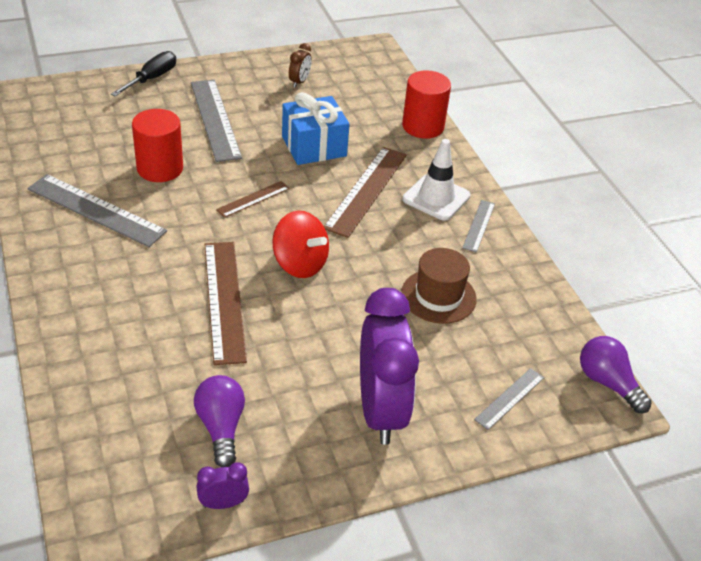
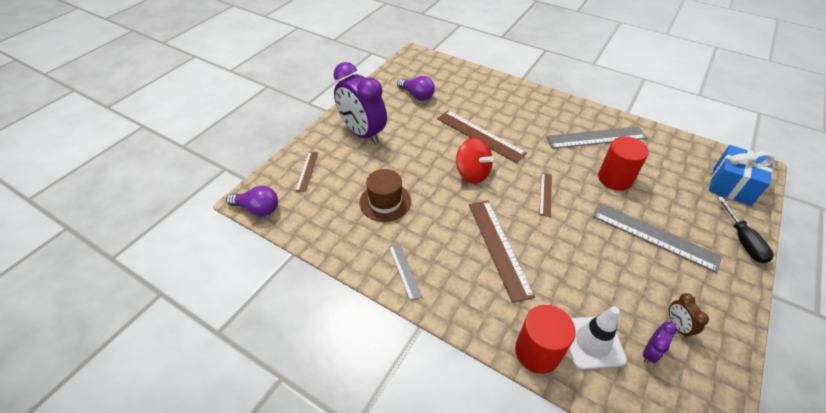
camera: 145 degrees right, 5 degrees up
(223, 503) = (388, 79): purple clock -> purple clock (650, 352)
(300, 264) = (472, 173): red spinning top -> red spinning top turned 135 degrees counterclockwise
(314, 146) = (573, 261): blue gift -> blue gift (731, 186)
(436, 197) = (452, 275): white traffic cone -> white traffic cone (592, 342)
(509, 398) = (307, 171): grey ruler -> brown ruler

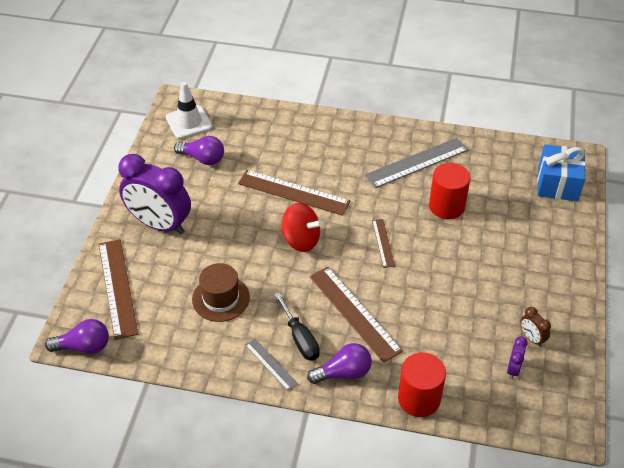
camera: 20 degrees left, 0 degrees up
(307, 171) = (117, 287): brown ruler -> brown ruler, size x1.90
(469, 300) = (343, 373): none -> purple light bulb
(592, 342) = (463, 375): white traffic cone -> white traffic cone (189, 122)
(654, 236) = (496, 258): grey ruler -> none
(743, 241) = (575, 240): black screwdriver -> black screwdriver (300, 338)

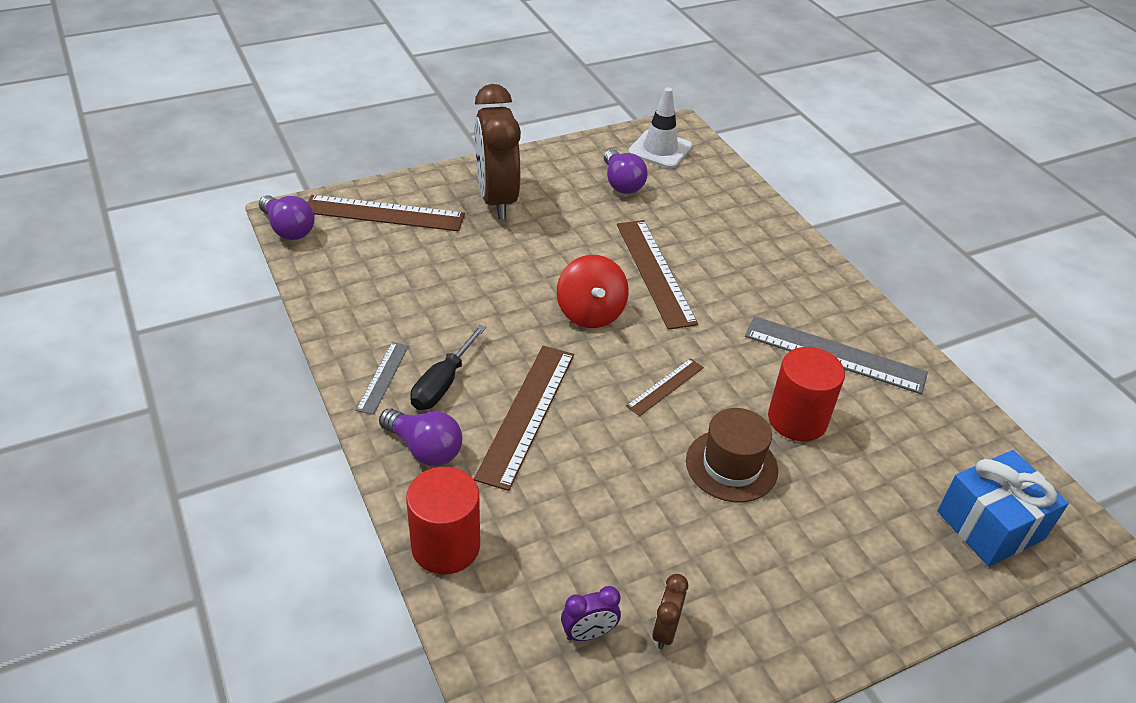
camera: 50 degrees right, 5 degrees down
(117, 287) = (384, 213): brown ruler -> brown ruler turned 60 degrees clockwise
(160, 224) = (497, 199): purple clock -> brown clock
(221, 298) = (440, 292): brown hat -> brown hat (731, 465)

